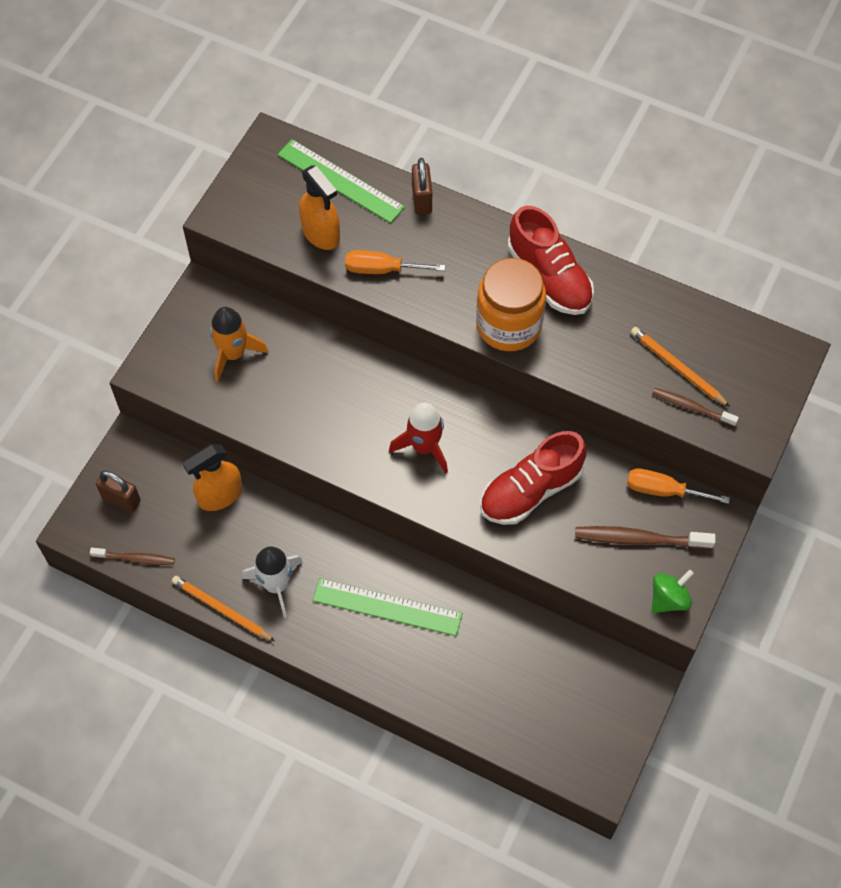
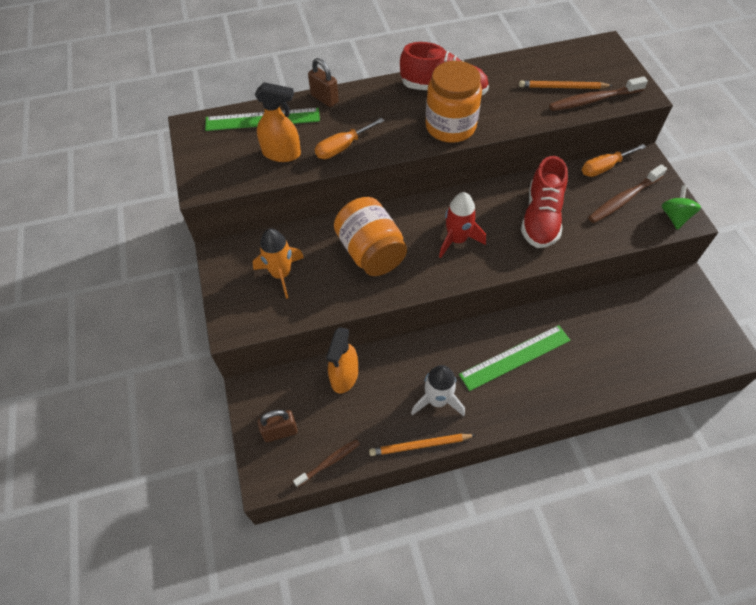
camera: 40 degrees left, 5 degrees down
(332, 396) = (371, 252): none -> orange jar
(692, 407) = (594, 100): brown toothbrush -> brown toothbrush, size x1.58

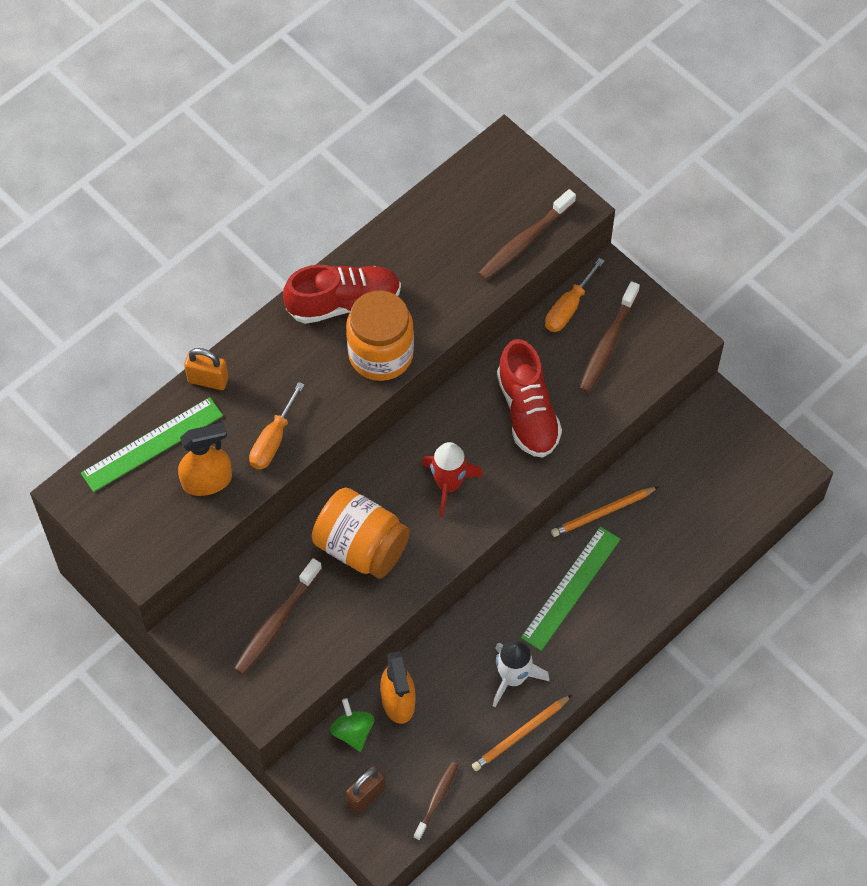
camera: 30 degrees left, 5 degrees up
(281, 274) = (276, 622): orange rocket -> brown toothbrush
(324, 99) = (208, 380): brown padlock -> orange padlock
(562, 87) = (481, 237): orange pencil -> orange pencil (603, 513)
(675, 217) = (671, 342): green spinning top -> green spinning top (353, 731)

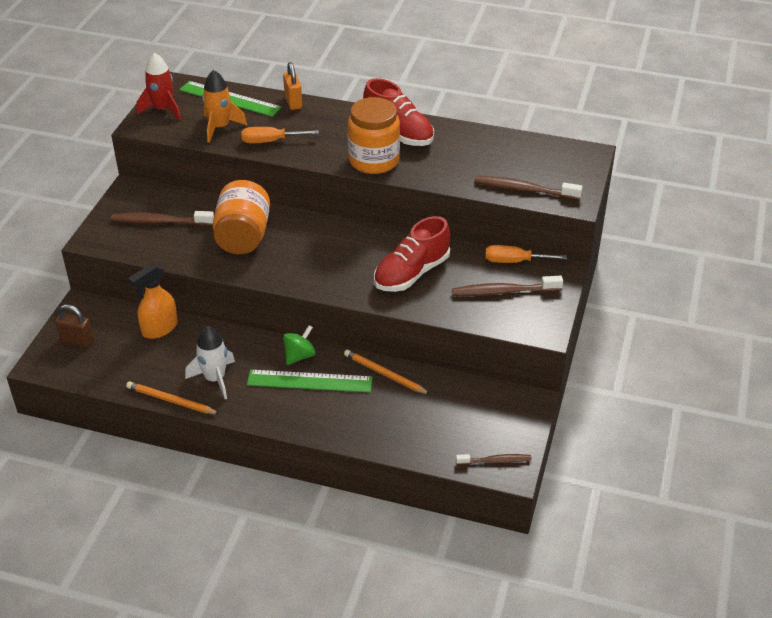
camera: 60 degrees right, 20 degrees down
(207, 481) = (220, 127): orange spray bottle -> orange rocket
(353, 731) = (123, 316): green spinning top -> green spinning top (299, 356)
(437, 799) = (93, 377): brown toothbrush -> brown toothbrush (495, 461)
(448, 485) = (322, 258): red rocket -> red rocket (163, 110)

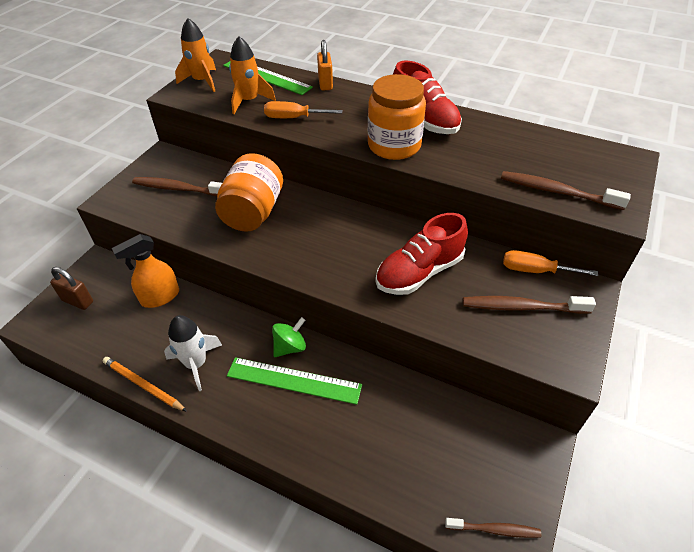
camera: 10 degrees right, 5 degrees up
(163, 110) = (202, 81): red rocket -> orange rocket
(385, 374) = (376, 383): orange pencil -> none

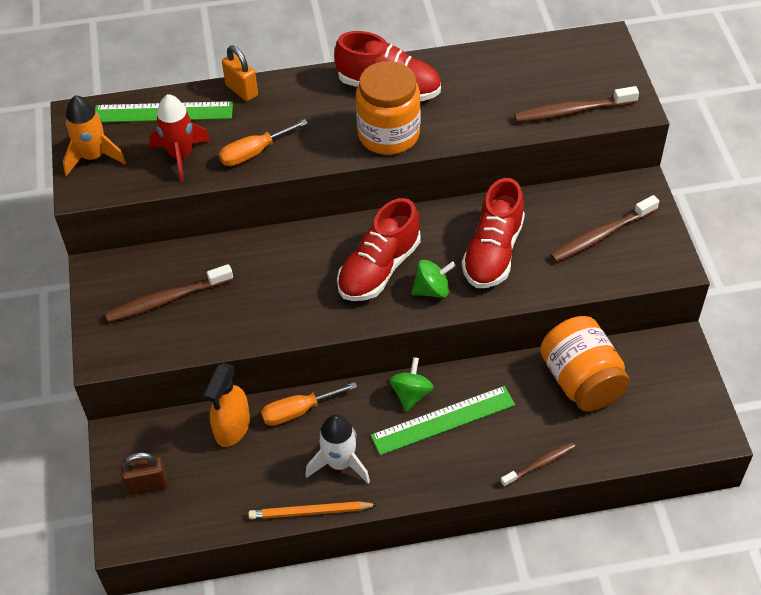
camera: 35 degrees left, 5 degrees up
(249, 101) = (181, 156): orange rocket -> red rocket
(253, 212) = (278, 281): orange jar -> orange jar (581, 381)
(325, 240) = (379, 268): none -> red shoe
(348, 274) = (432, 290): none -> green spinning top
(494, 529) = (691, 428): brown toothbrush -> brown toothbrush (539, 464)
(535, 270) = (586, 194): orange screwdriver -> orange screwdriver (298, 411)

